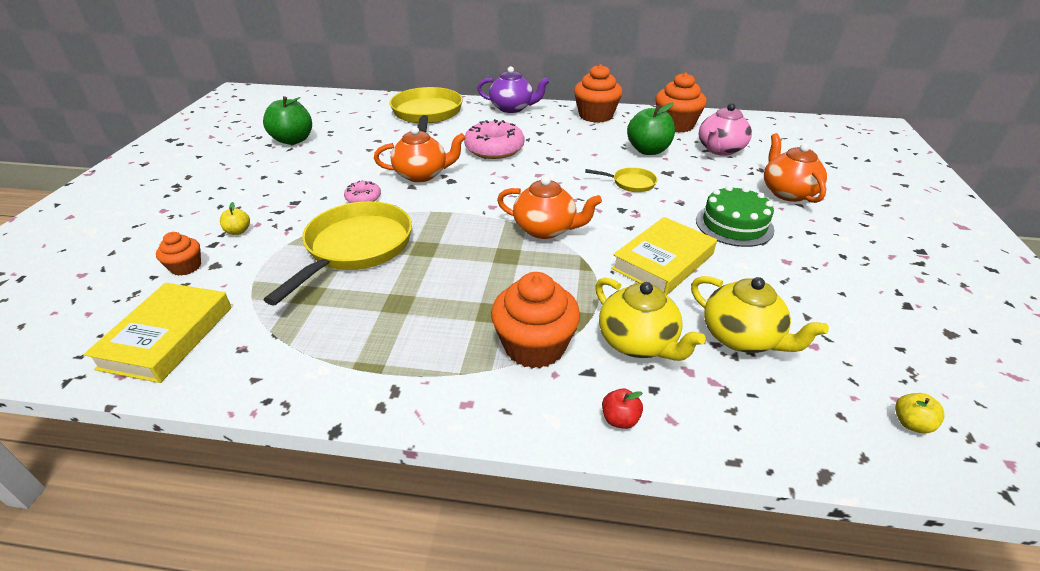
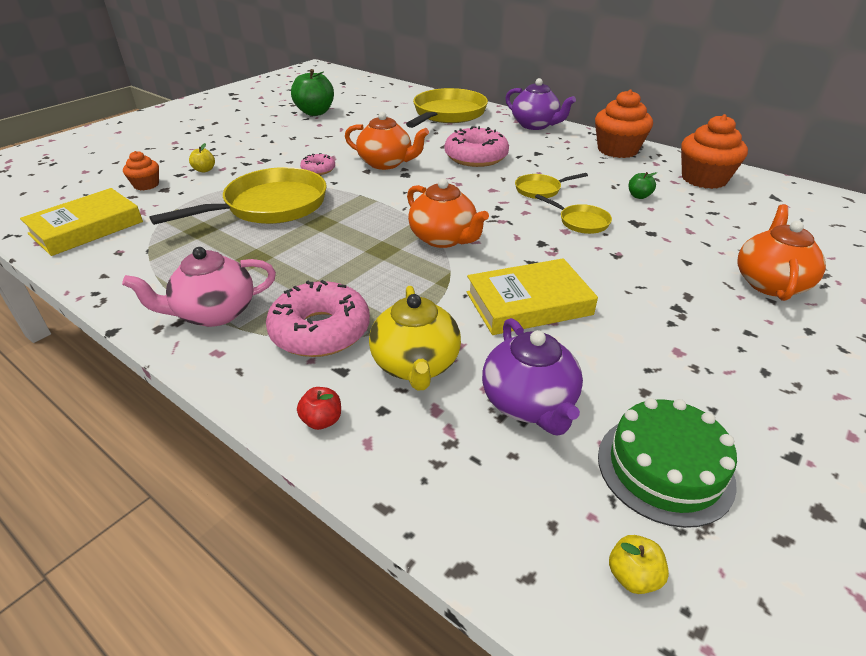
camera: 30 degrees right, 0 degrees up
(534, 346) = (320, 331): orange cupcake -> pink donut
(575, 164) = (540, 190): none -> yellow pan
(648, 150) = (639, 196): green apple -> green apple, size x0.47
(720, 150) = (731, 216): pink teapot -> pink teapot (214, 313)
(734, 225) = (655, 295): green cake -> green cake (665, 468)
(741, 337) = (529, 403): yellow teapot -> purple teapot

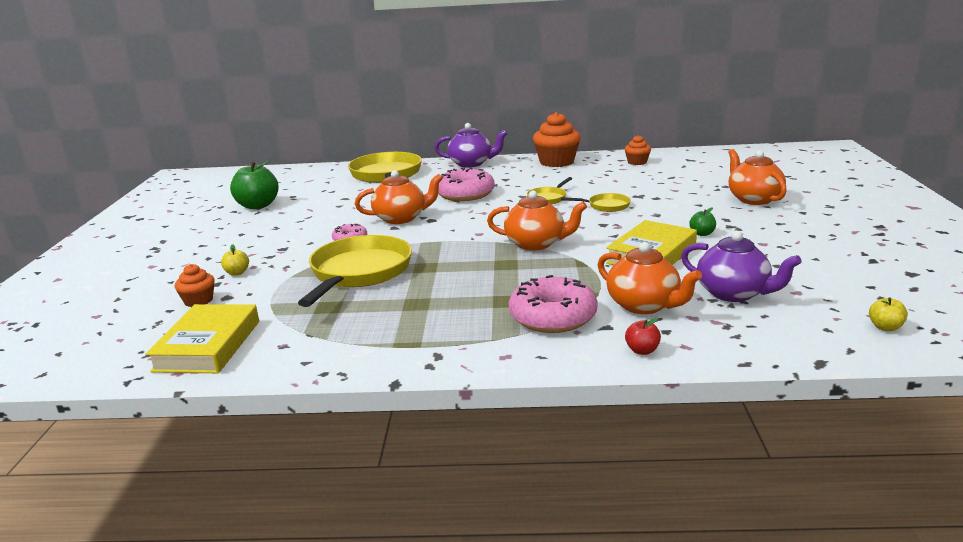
camera: 35 degrees left, 15 degrees down
(214, 313) = (456, 341): pink teapot -> none
(416, 365) = (644, 305): yellow teapot -> orange teapot
(639, 196) = (616, 182): green apple -> green apple (702, 234)
(665, 468) = (834, 288): green cake -> none
(704, 179) = (637, 162): orange cupcake -> orange cupcake, size x0.54

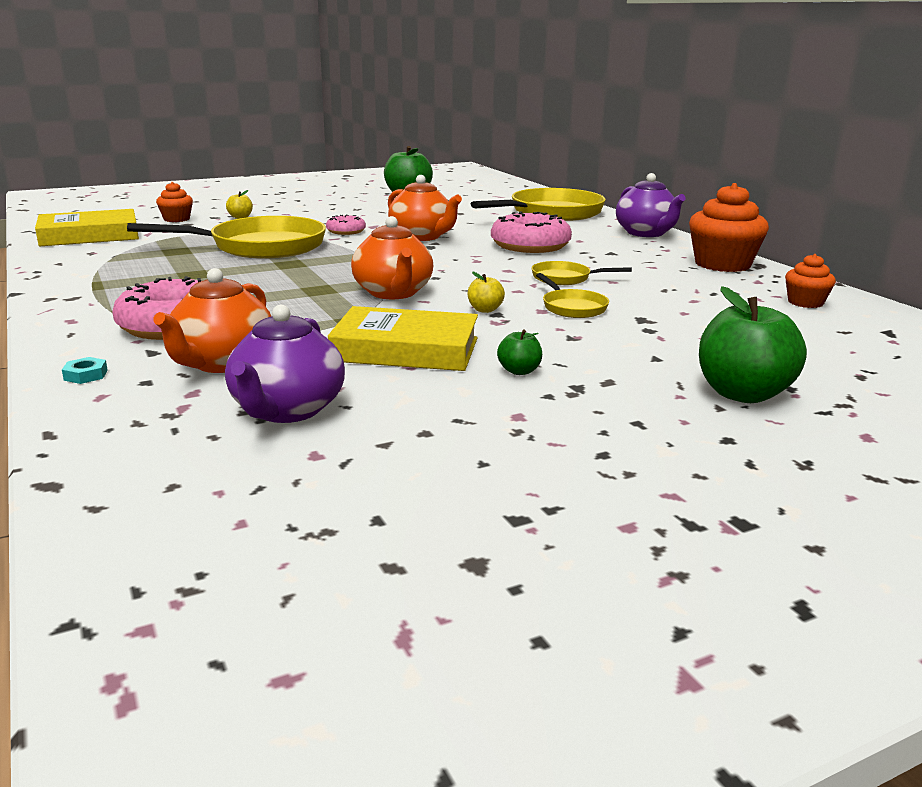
camera: 60 degrees right, 0 degrees up
(642, 351) = (86, 375): red apple -> turquoise nut
(753, 199) = (742, 394): orange teapot -> green apple
(885, 327) = (189, 537): yellow apple -> yellow apple (485, 310)

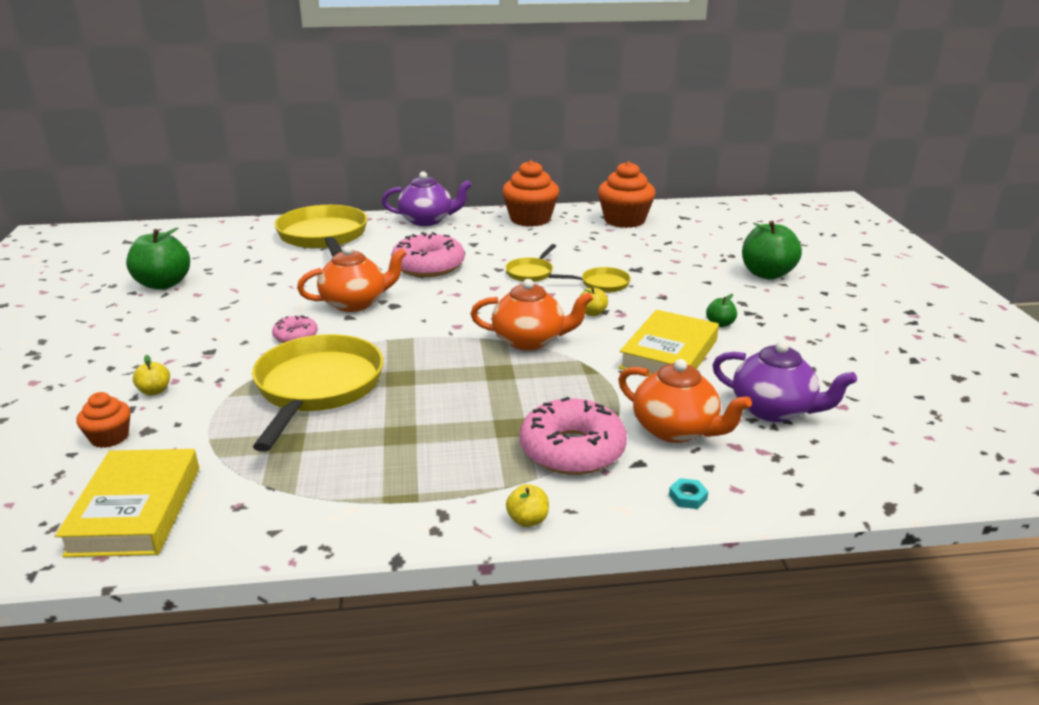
camera: 70 degrees left, 5 degrees up
(57, 321) = (527, 520): none -> yellow apple
(805, 302) = (624, 220): orange cupcake -> orange cupcake, size x1.85

